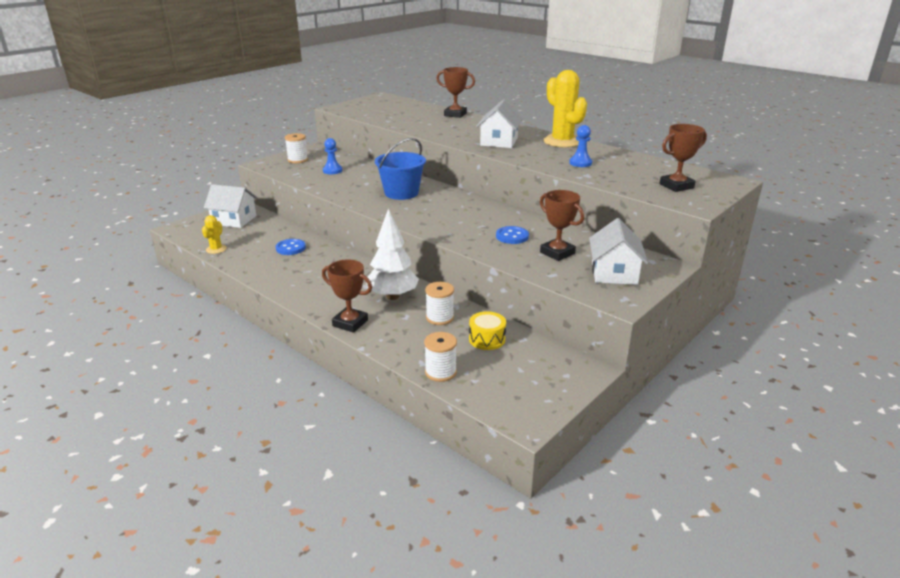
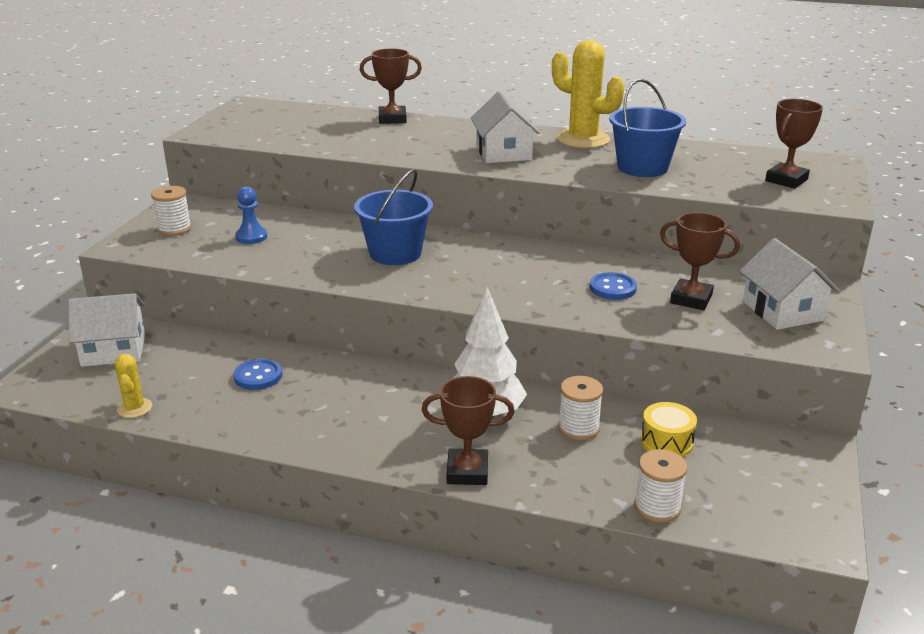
camera: 25 degrees left, 0 degrees up
(580, 163) = (642, 167): blue pawn -> blue bucket

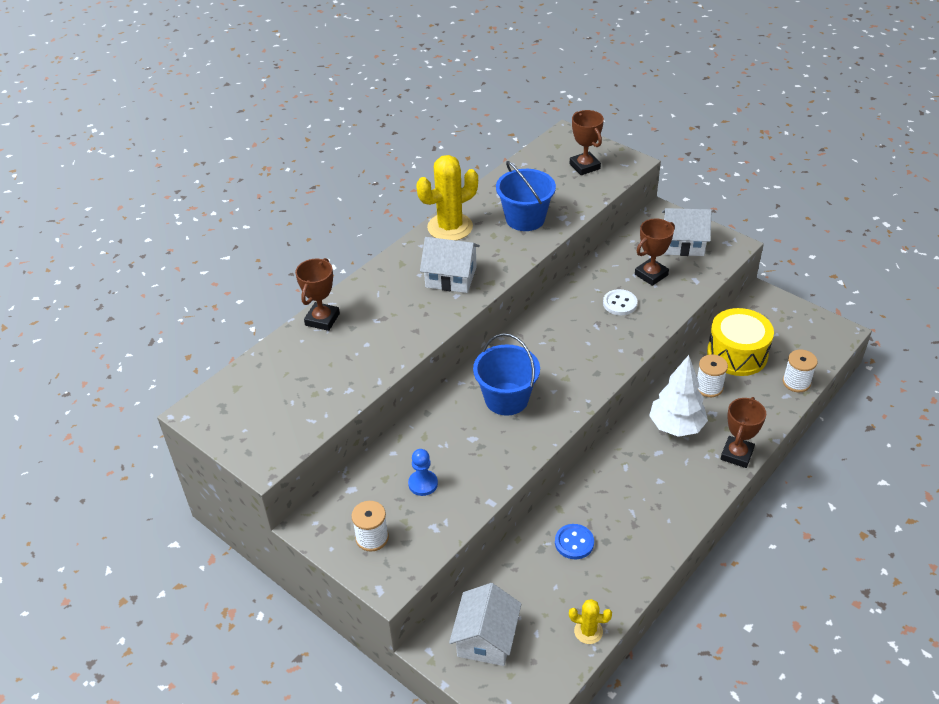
camera: 65 degrees left, 15 degrees up
(612, 288) = (620, 303): blue button -> white button
(666, 442) = (737, 354): yellow drum -> yellow drum, size x1.80

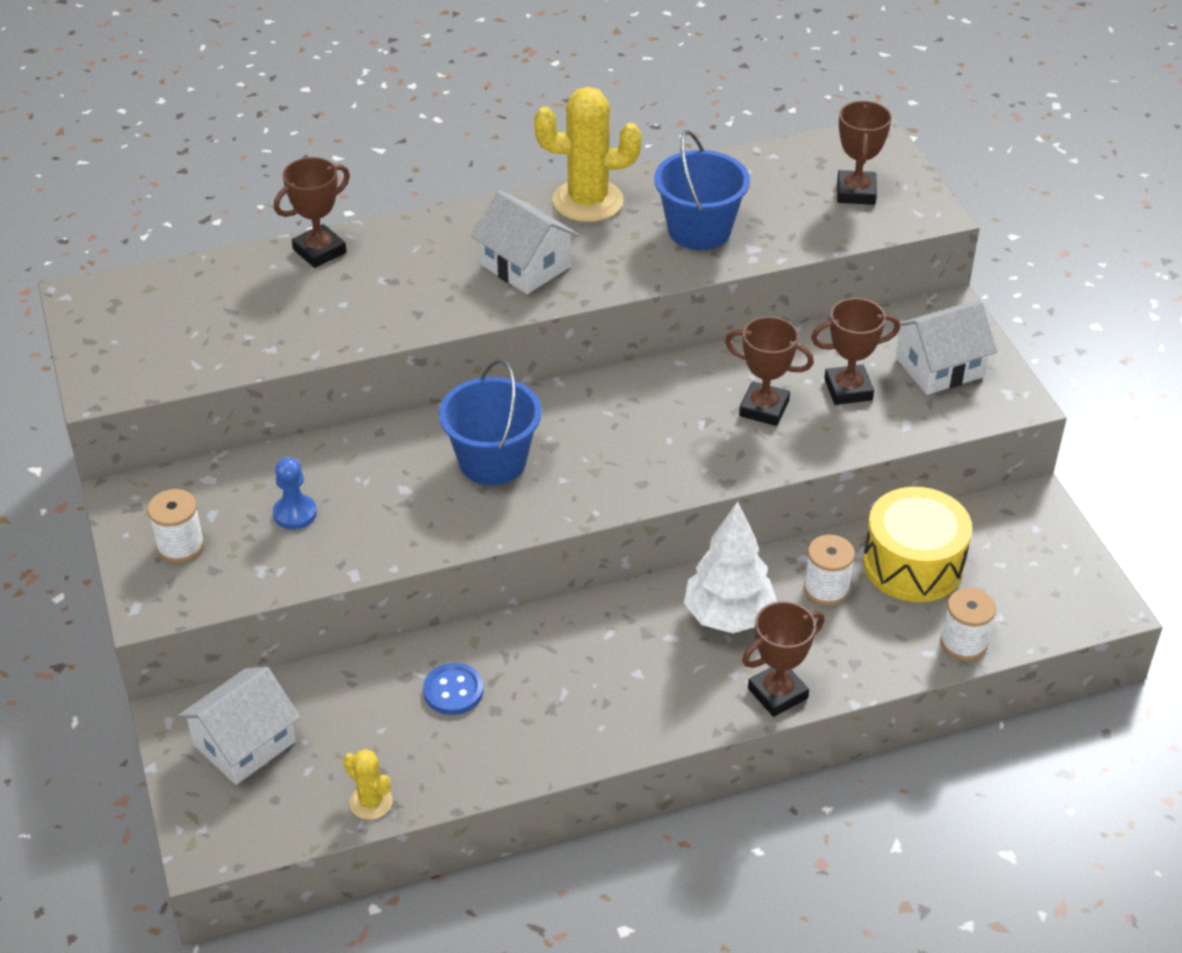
camera: 30 degrees right, 0 degrees up
(620, 303) = (764, 408): white button -> brown trophy
(683, 244) = (939, 367): white house -> white house turned 60 degrees counterclockwise

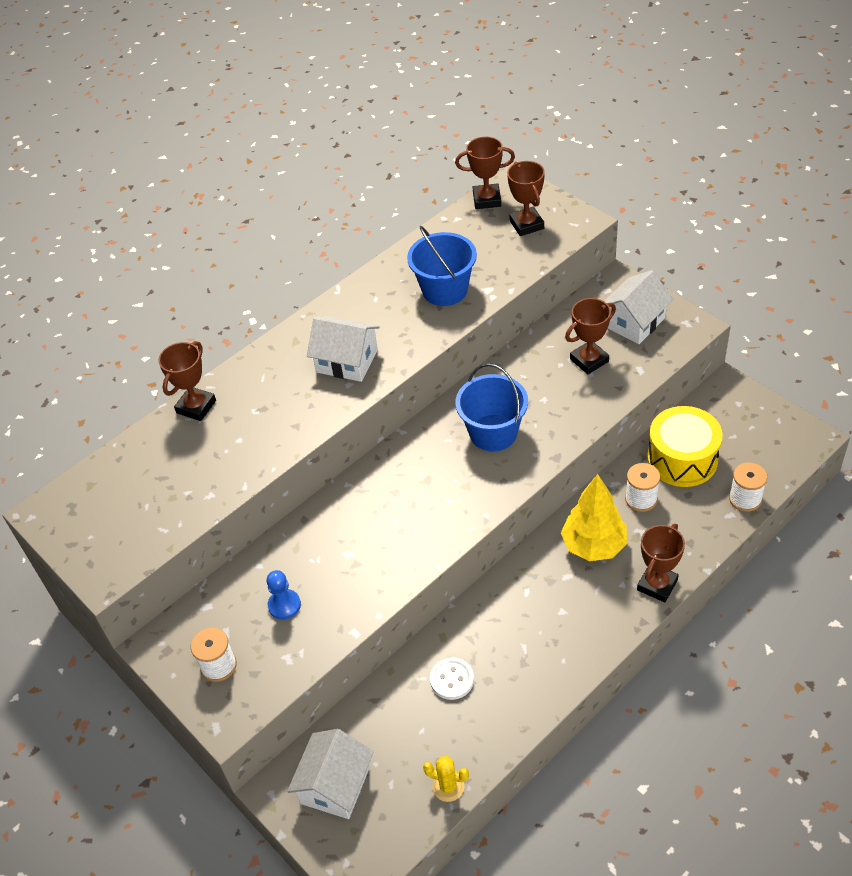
camera: 20 degrees left, 5 degrees up
(453, 691) = (452, 679): blue button -> white button
(492, 461) = (394, 508): blue bucket -> blue bucket (493, 433)
(588, 201) = (358, 297): yellow cactus -> none
(728, 617) = (594, 546): white tree -> yellow tree
(764, 408) = (545, 395): brown trophy -> brown trophy (487, 200)

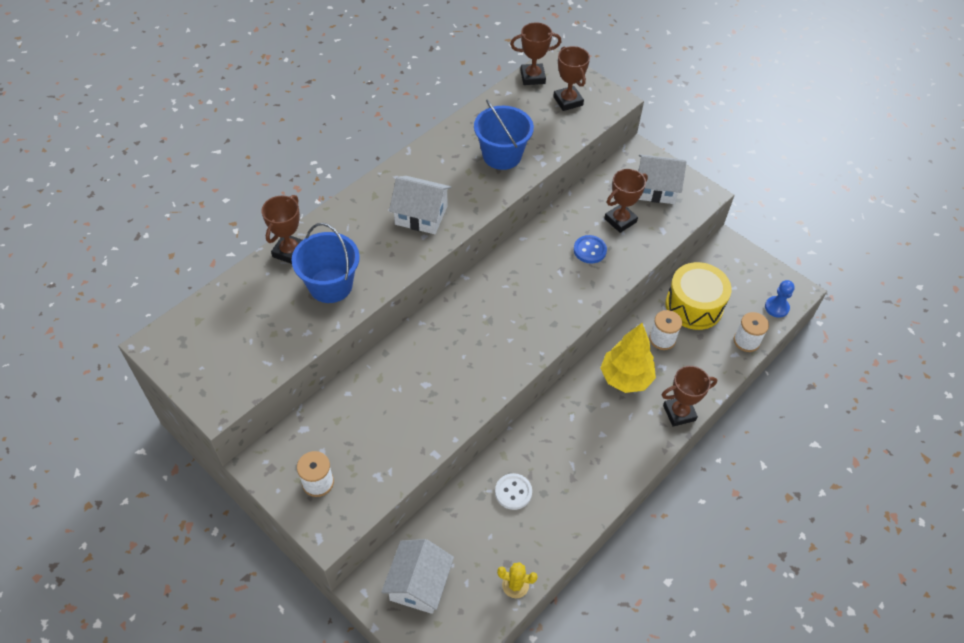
camera: 10 degrees left, 5 degrees up
(284, 605) = (372, 429): blue pawn -> blue pawn (776, 307)
(493, 433) = (543, 281): blue bucket -> blue bucket (330, 285)
(550, 396) = (589, 250): none -> blue button
(634, 322) = (655, 189): white house -> white house turned 60 degrees clockwise
(657, 585) = (679, 413): brown trophy -> brown trophy turned 45 degrees clockwise

